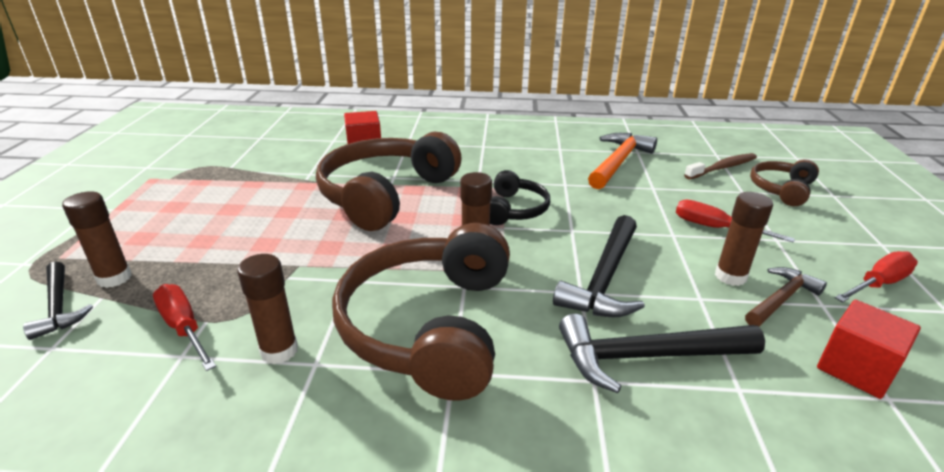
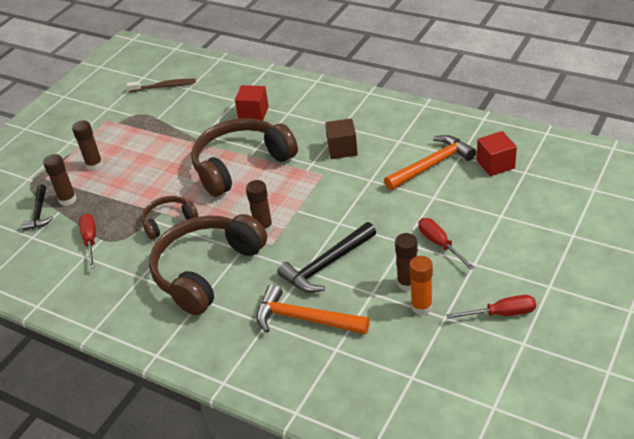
camera: 30 degrees right, 10 degrees up
(279, 351) = (128, 266): brown glue stick -> brown glue stick (94, 165)
(503, 163) = (342, 149): none -> brown cube
(515, 209) = (315, 197): black headphones -> none
(647, 357) = (304, 319): black hammer -> orange hammer
(722, 168) = (512, 188): brown toothbrush -> brown toothbrush (164, 87)
(781, 189) = (535, 220): brown headphones -> brown headphones (169, 221)
(781, 299) = (421, 307): brown hammer -> orange glue stick
(856, 368) = (413, 358): red cube -> red cube (495, 164)

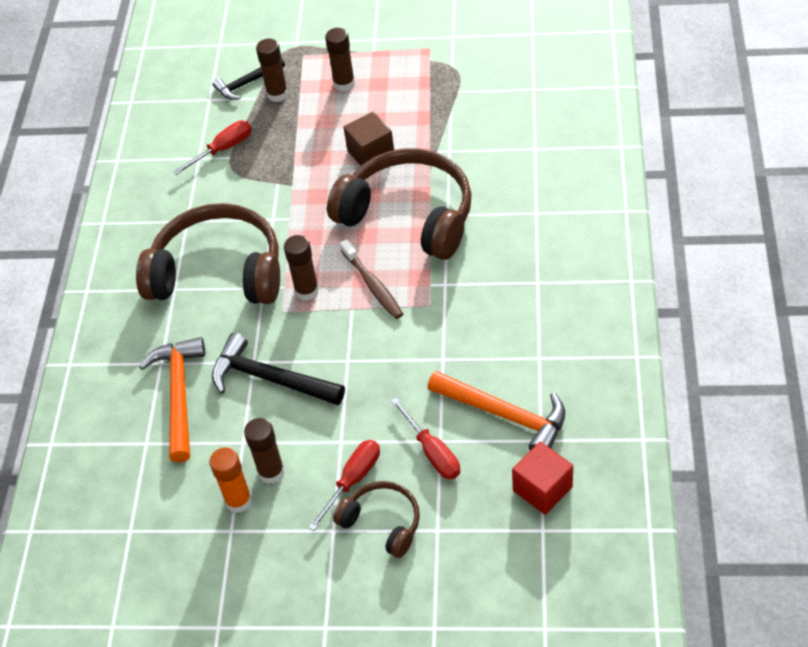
camera: 65 degrees right, 10 degrees up
(164, 87) = (523, 64): brown toothbrush -> brown toothbrush (373, 285)
(169, 221) = (280, 199): brown headphones -> brown headphones (382, 522)
(253, 113) = (516, 178): red cube -> none
(342, 149) = (490, 303): brown cube -> brown cube (371, 153)
(501, 314) = (257, 588): red screwdriver -> red screwdriver (432, 452)

